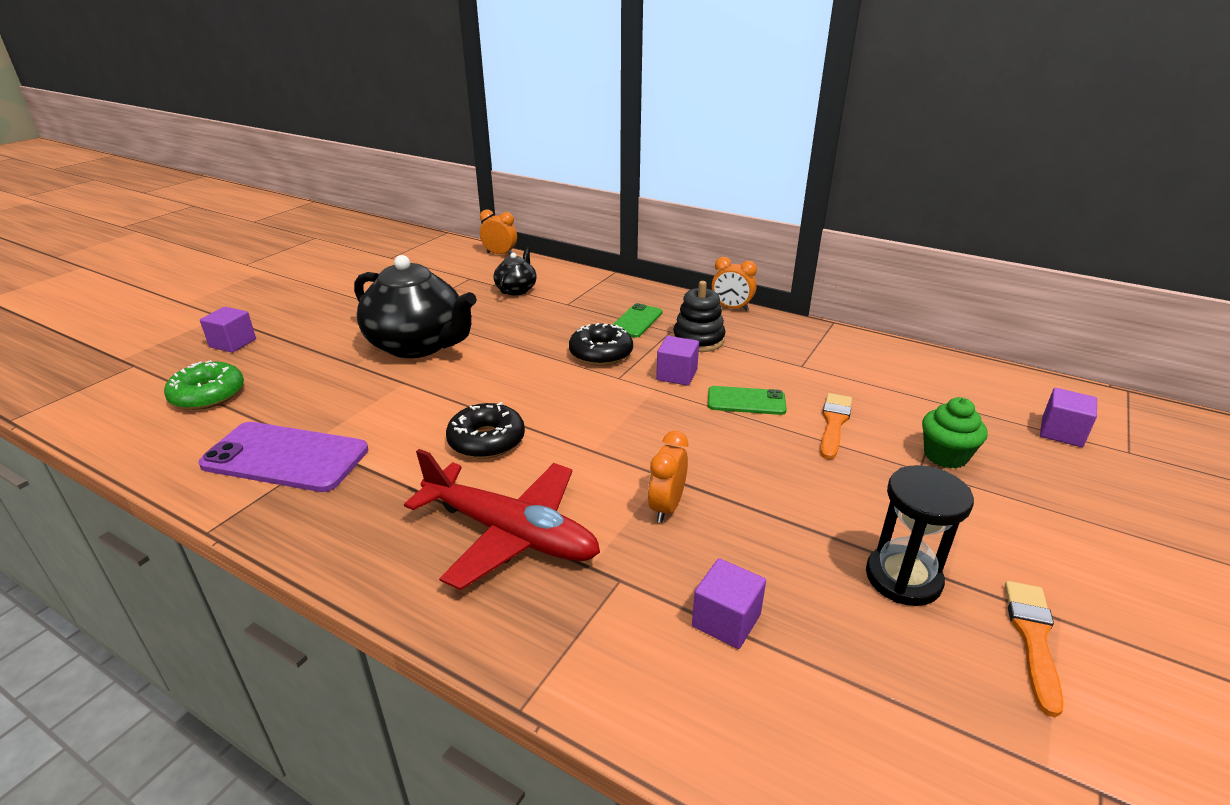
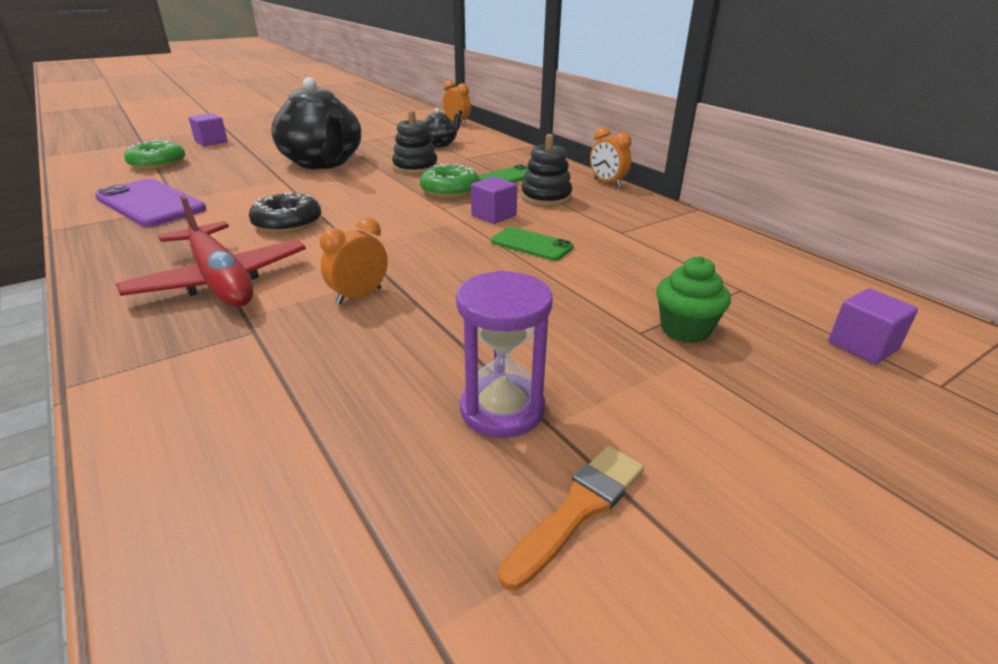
camera: 25 degrees right, 0 degrees up
(529, 329) = (415, 167): none -> black stacking toy
(601, 353) = (450, 191): black donut -> green donut
(726, 620) = (294, 385): purple cube -> none
(834, 423) = (596, 277): orange brush -> none
(903, 578) = (502, 409): black hourglass -> purple hourglass

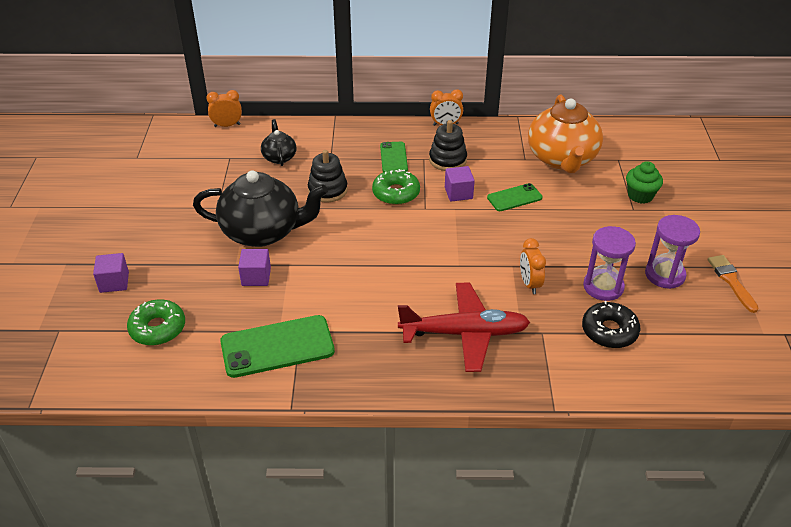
camera: 55 degrees left, 10 degrees up
(150, 203) = (277, 346): purple phone -> green phone
(287, 223) = (390, 284): black donut -> black donut (609, 331)
(406, 354) = (603, 287): none -> purple hourglass
(663, 252) = (562, 159): none -> orange teapot
(863, 346) = (684, 159): purple cube -> purple cube (256, 277)

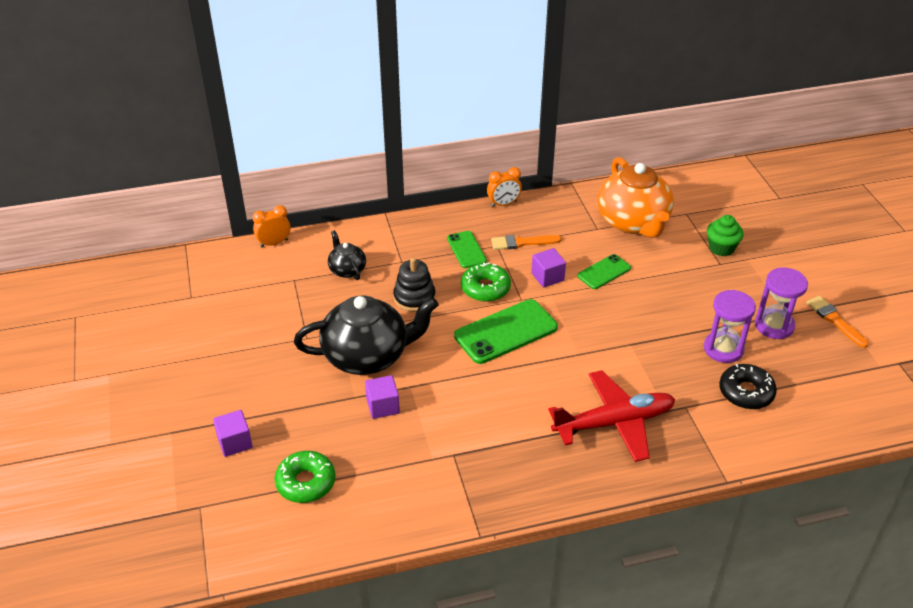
camera: 15 degrees left, 0 degrees up
(277, 346) = (438, 475): green phone -> green phone (506, 332)
(447, 160) = (522, 243): black stacking toy -> orange brush
(529, 284) = (654, 359): orange clock -> none

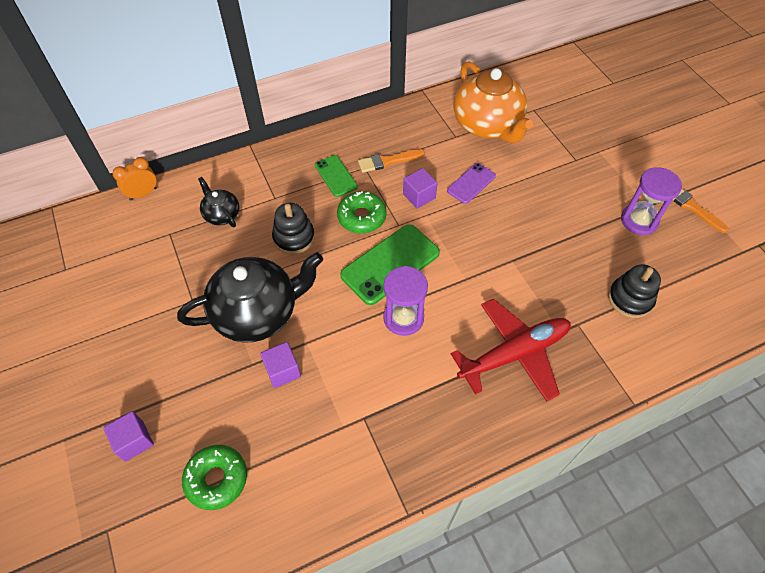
camera: 10 degrees left, 15 degrees up
(503, 204) = (362, 121): orange clock -> none
(604, 272) = (471, 183): green phone -> purple phone
(721, 248) = (573, 143): green cupcake -> none
(723, 349) = (598, 253): purple hourglass -> purple hourglass (403, 318)
(746, 392) = (630, 299): black donut -> black stacking toy

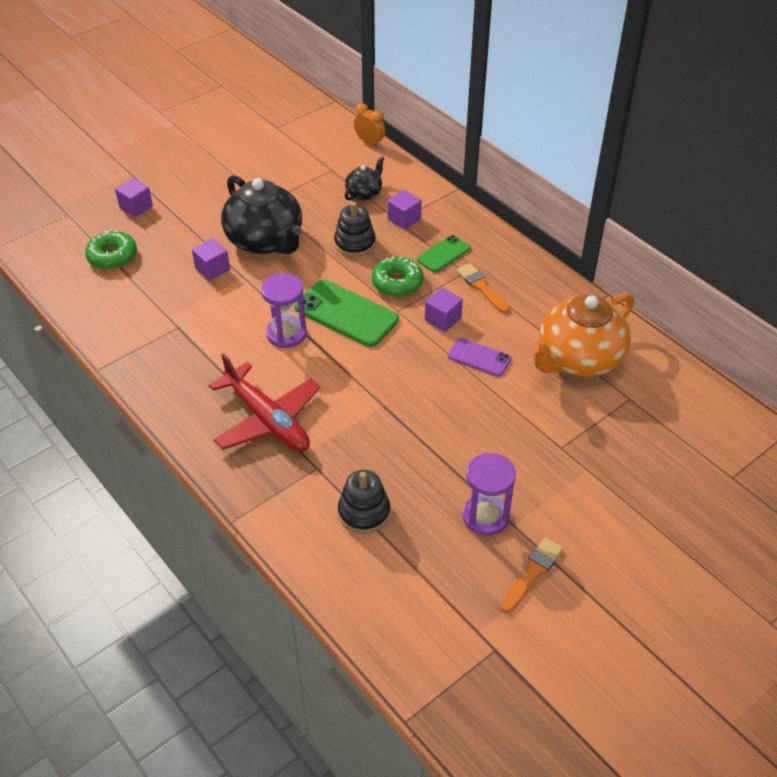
camera: 75 degrees right, 10 degrees down
(275, 193) = (404, 219): none -> purple cube

